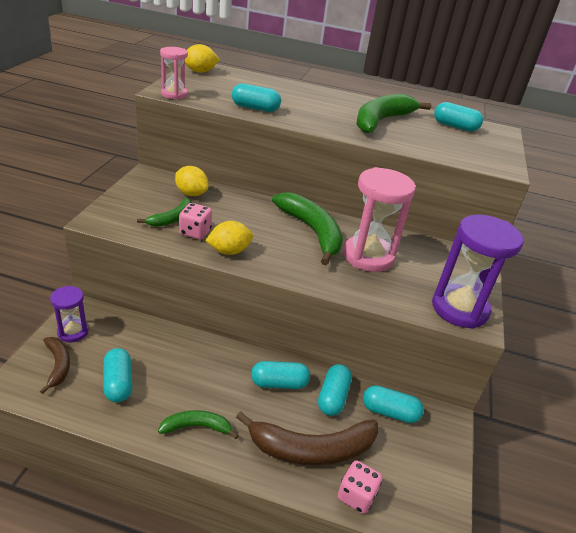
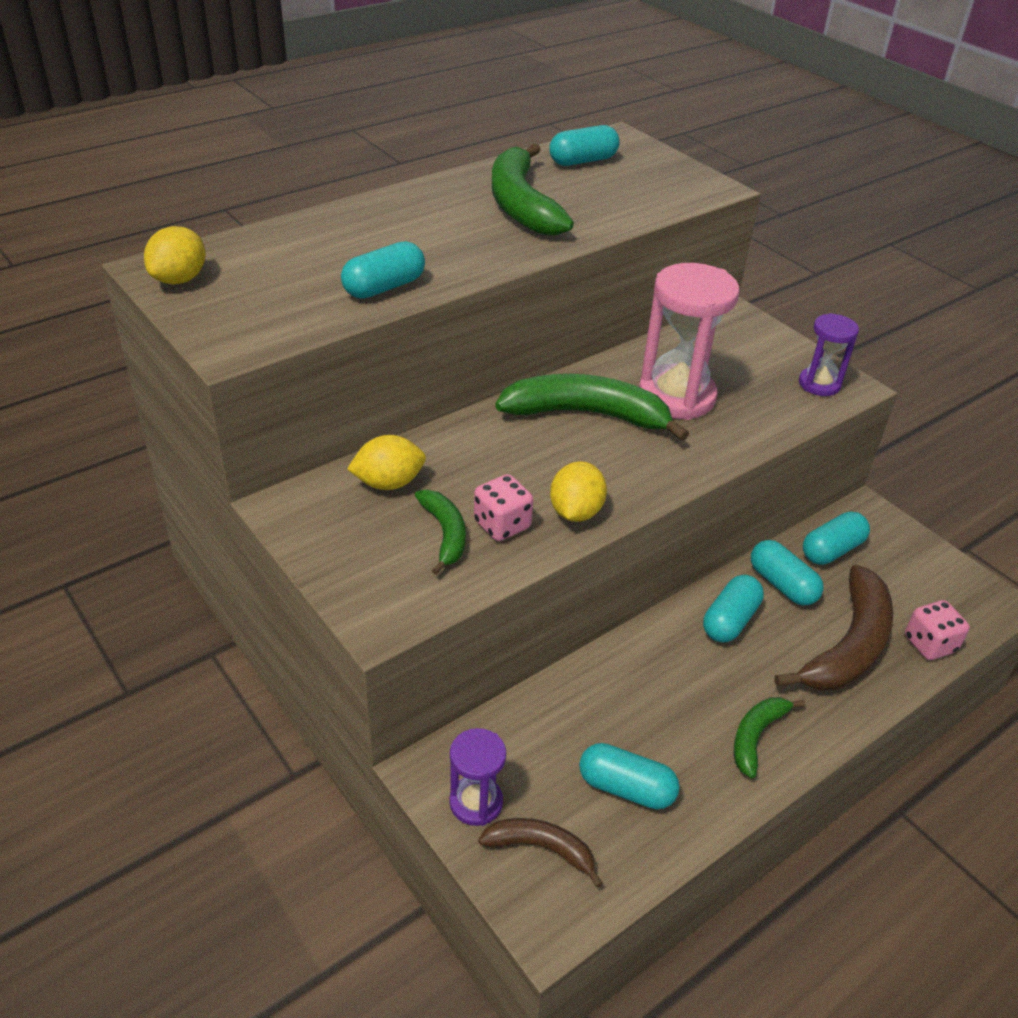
camera: 50 degrees left, 5 degrees up
(174, 94) = (254, 343): pink hourglass -> none
(459, 309) = (819, 384): purple hourglass -> purple hourglass, size x0.55

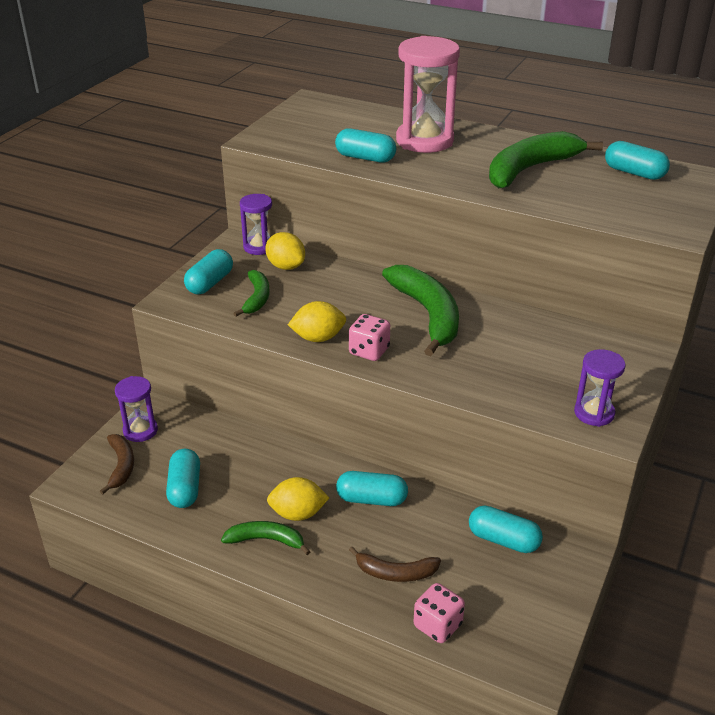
camera: 65 degrees right, 5 degrees down
(179, 279) = (307, 108): yellow lemon -> yellow lemon (298, 513)
(316, 490) = (259, 247): none -> purple hourglass
(445, 534) = (256, 298): green banana -> green banana turned 45 degrees counterclockwise
(502, 525) = (282, 315): pink dice -> pink dice (369, 351)
(676, 396) = (493, 346): pink hourglass -> pink hourglass (424, 141)
(782, 585) = (435, 519): turquoise capsule -> turquoise capsule (210, 283)
(848, 646) = (395, 573): brown banana -> brown banana, size x0.54

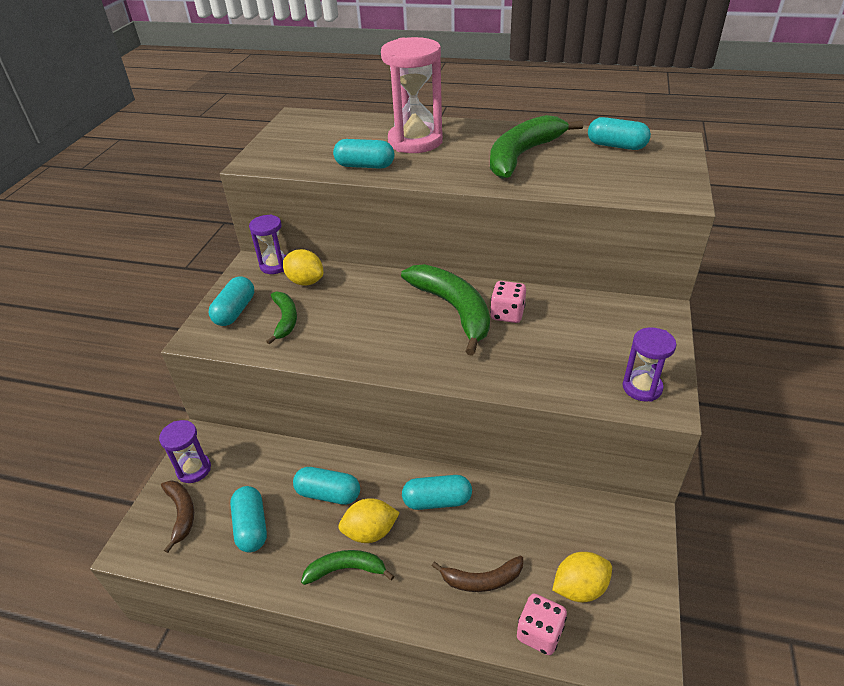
camera: 10 degrees left, 5 degrees up
(318, 338) = (356, 353): yellow lemon -> yellow lemon (579, 588)
(369, 351) = (409, 358): pink dice -> pink dice (507, 314)
(503, 540) = (572, 520): turquoise capsule -> turquoise capsule (328, 494)

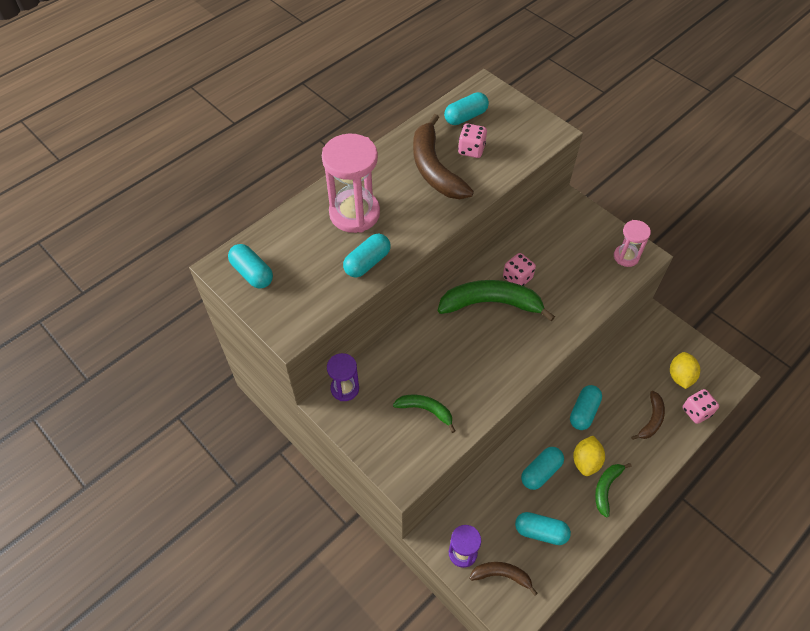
camera: 60 degrees left, 15 degrees up
(235, 311) = (388, 441): turquoise capsule -> turquoise capsule (252, 273)
(305, 281) = (385, 376): yellow lemon -> none
(522, 155) = (434, 168): green banana -> brown banana
(576, 163) = (471, 150): none -> pink dice
(642, 387) = (626, 257): purple hourglass -> pink hourglass

